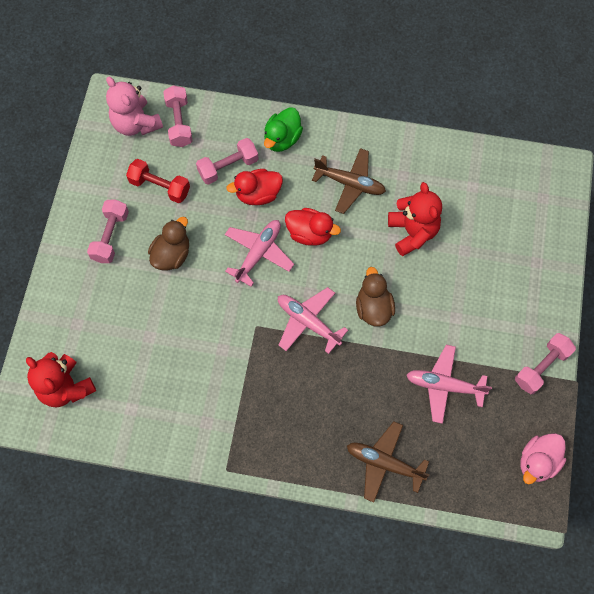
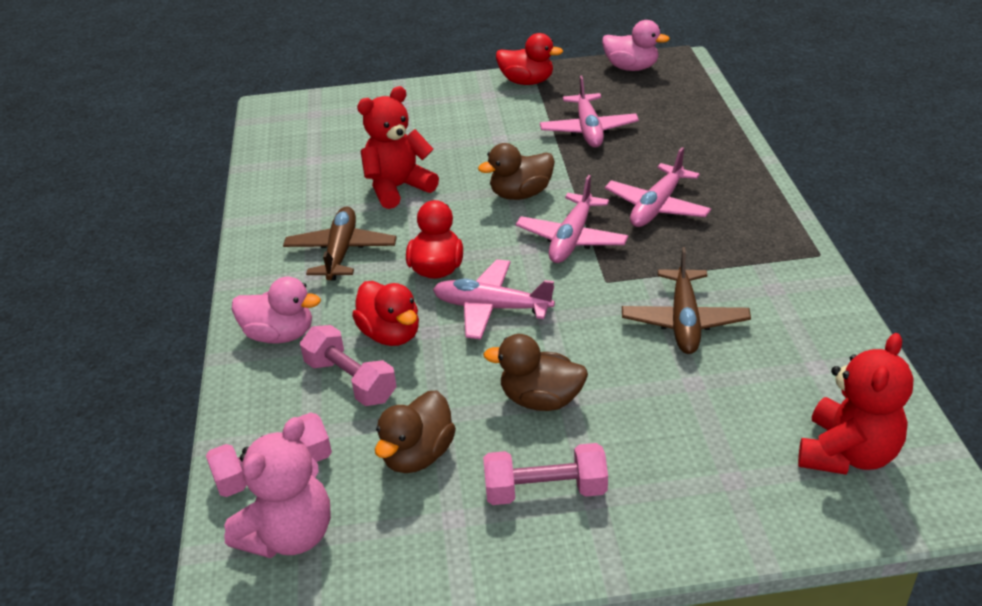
camera: 105 degrees left, 30 degrees down
(160, 187) = (418, 455): red dumbbell -> brown duck
(282, 139) = (280, 335): green duck -> pink duck
(322, 391) = (657, 207): none -> pink plane
(384, 463) = (708, 147): brown plane -> brown plane (684, 321)
(541, 367) = (527, 82): pink dumbbell -> red duck

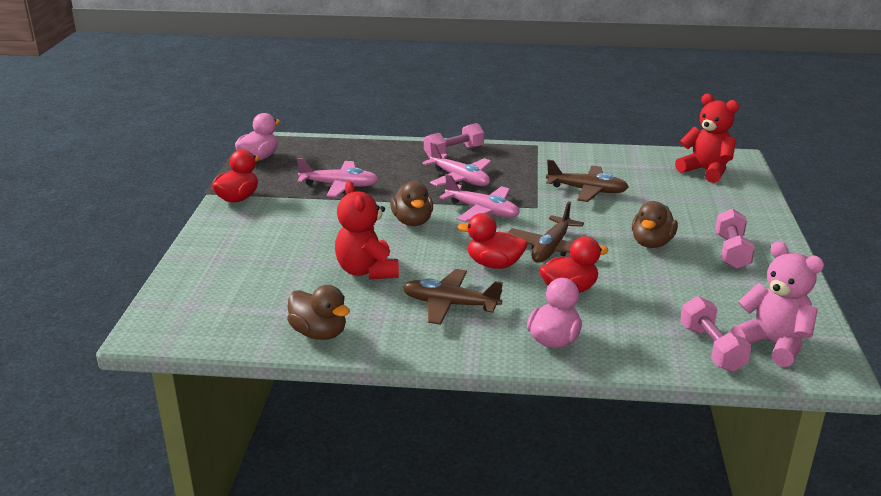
camera: 80 degrees left, 10 degrees down
(350, 381) = (619, 310): pink dumbbell -> pink dumbbell (454, 152)
(418, 455) = (699, 290): brown duck -> brown duck (319, 333)
(491, 308) = (551, 248): pink plane -> brown plane

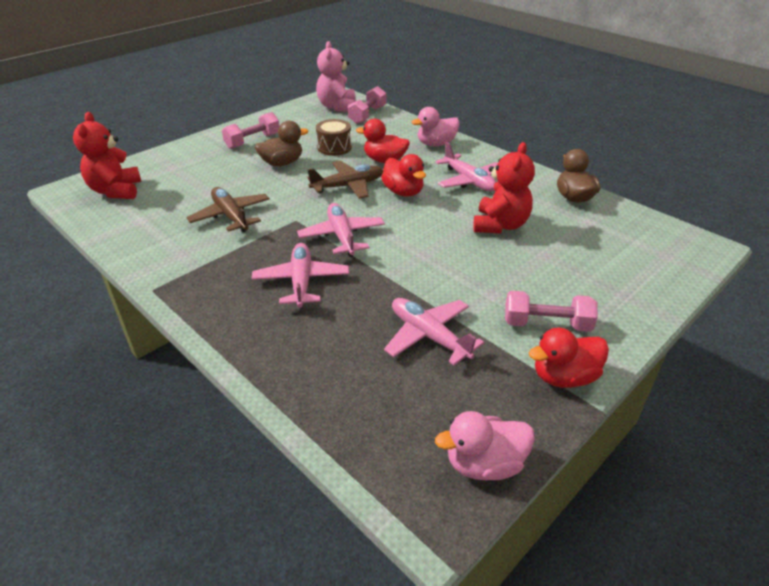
camera: 140 degrees left, 10 degrees up
(412, 221) = (412, 253): brown duck -> none
(450, 304) = (469, 181): brown plane -> pink plane
(454, 152) = (244, 326): pink dumbbell -> pink dumbbell (546, 324)
(646, 282) = (334, 147): none -> brown drum

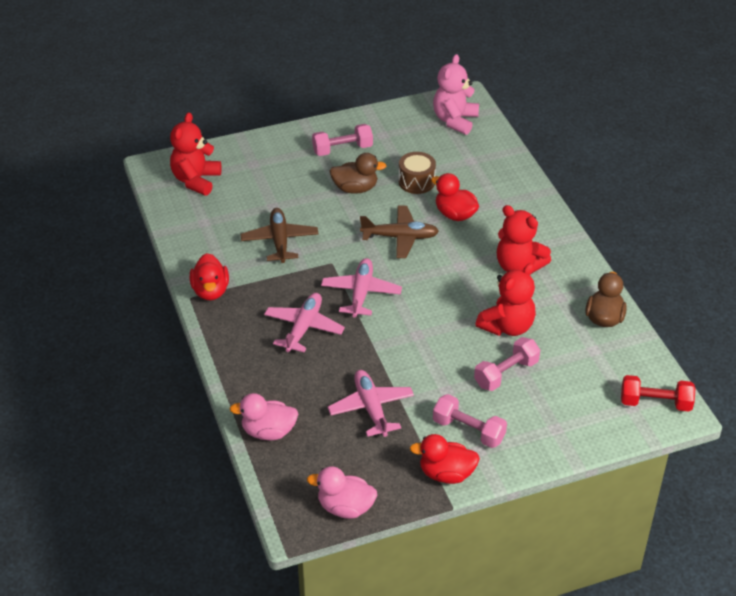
camera: 25 degrees right, 5 degrees up
(367, 115) = (479, 143): pink dumbbell -> pink dumbbell (506, 373)
(403, 192) = (446, 260): red duck -> red duck (210, 291)
(436, 144) = (522, 207): pink duck -> pink duck (268, 431)
(469, 181) = (518, 266): pink plane -> red teddy bear
(682, 246) = (655, 403): none -> red dumbbell

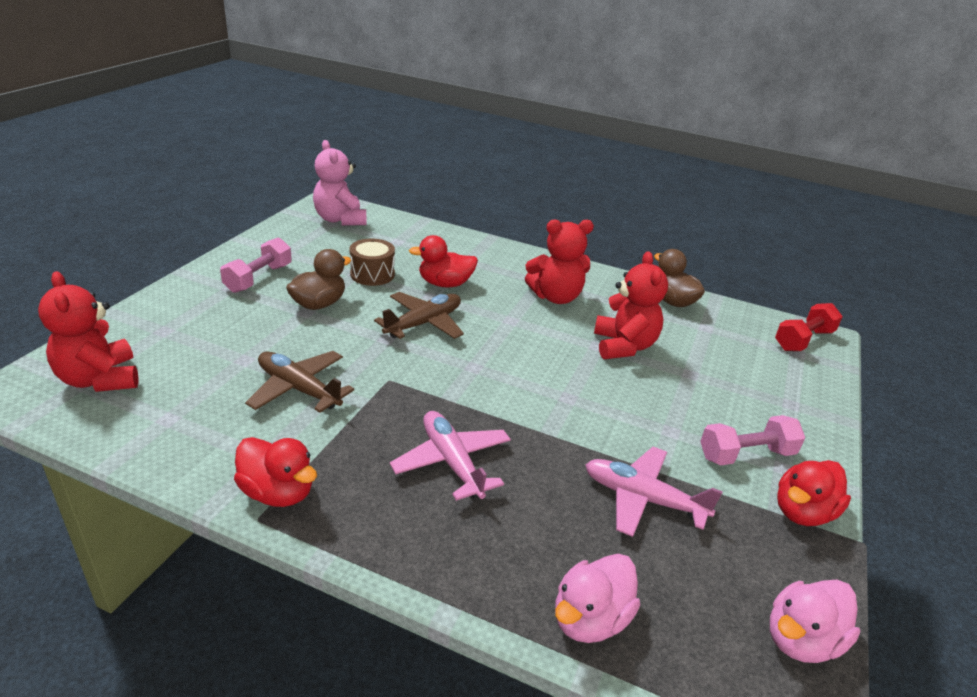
camera: 50 degrees left, 10 degrees down
(361, 293) = (460, 391): pink plane -> none
(506, 373) = (686, 384): pink dumbbell -> none

